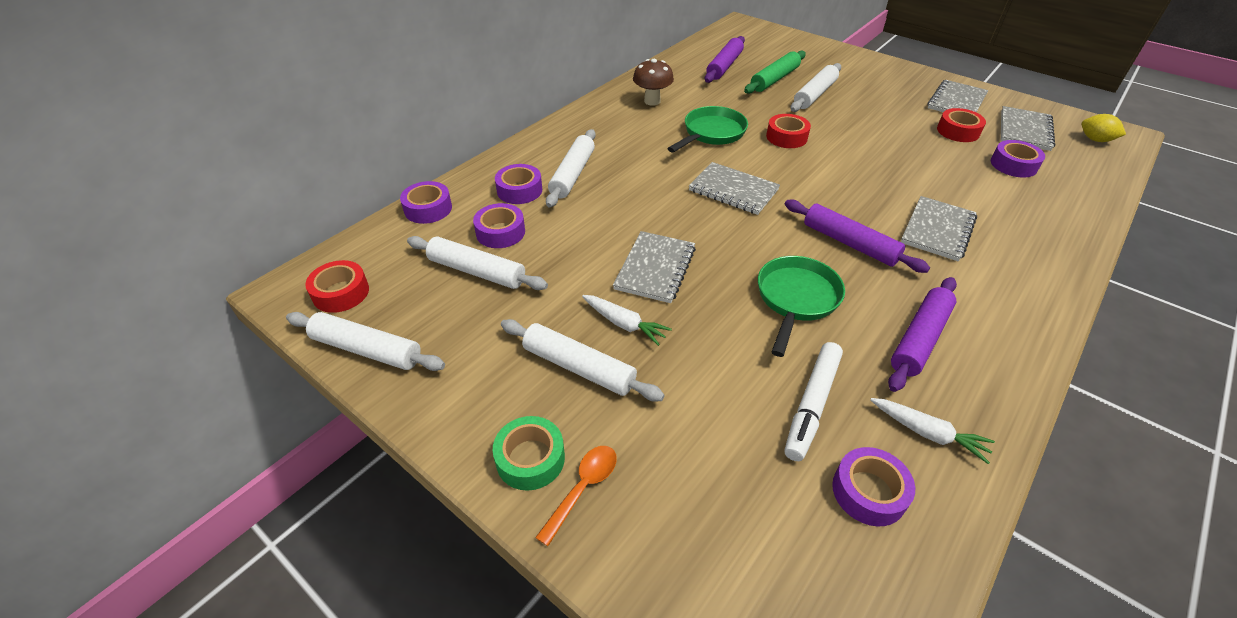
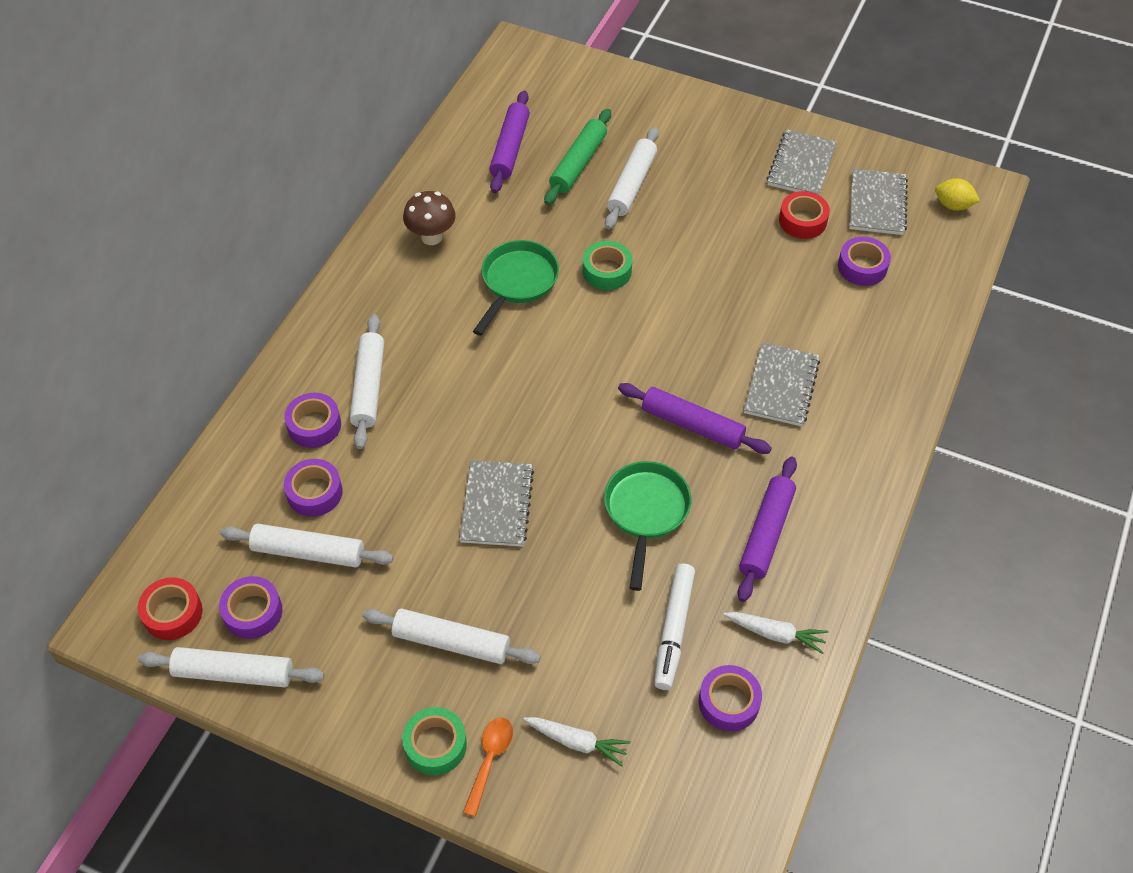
camera: 15 degrees left, 10 degrees up
(428, 209) = (217, 477): purple tape -> purple tape (253, 612)
(624, 324) = (482, 582): white carrot -> white carrot (577, 742)
(733, 190) = (559, 373): grey notebook -> none
(786, 137) = (607, 271): red tape -> green tape

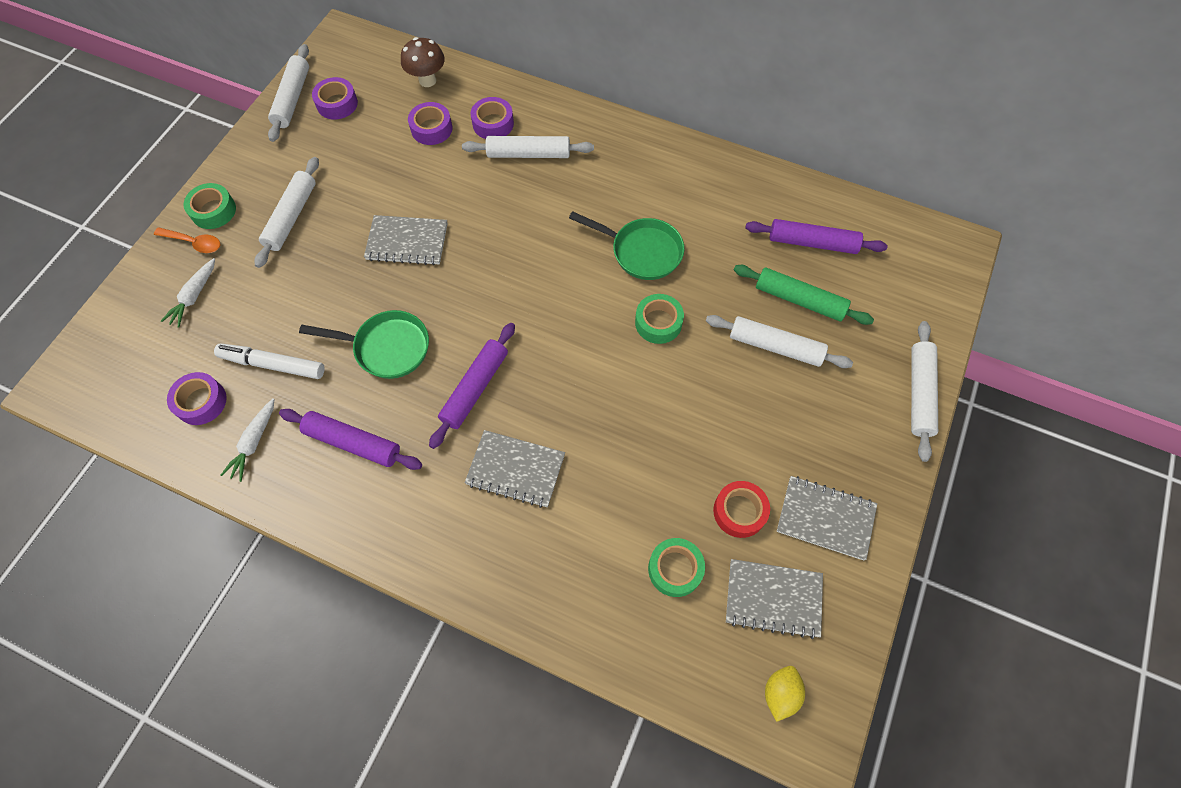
camera: 90 degrees right, 10 degrees up
(173, 613) = (343, 63): red tape -> none
(308, 552) = (381, 129): white rolling pin -> white rolling pin (919, 393)
(431, 237) = (692, 187): brown mushroom -> brown mushroom (427, 80)
(862, 267) = (675, 569): purple tape -> green tape

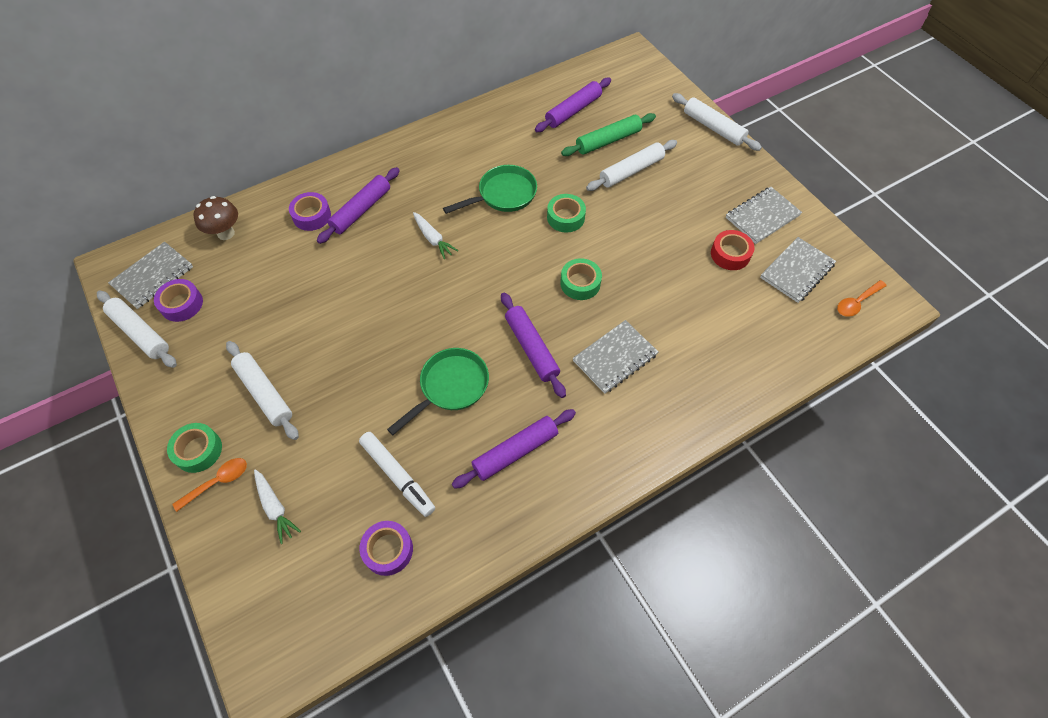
camera: 55 degrees left, 5 degrees down
(254, 443) = (460, 525): white carrot -> white carrot (433, 239)
(273, 364) = (397, 476): white marker -> white marker turned 90 degrees counterclockwise
(407, 242) = (366, 325): grey notebook -> grey notebook (153, 276)
(431, 129) = (276, 255): purple tape -> none
(528, 154) = (361, 210): white rolling pin -> purple rolling pin
(675, 569) = (747, 309): green tape -> green tape (580, 283)
(780, 693) = (857, 302): yellow lemon -> orange spoon

